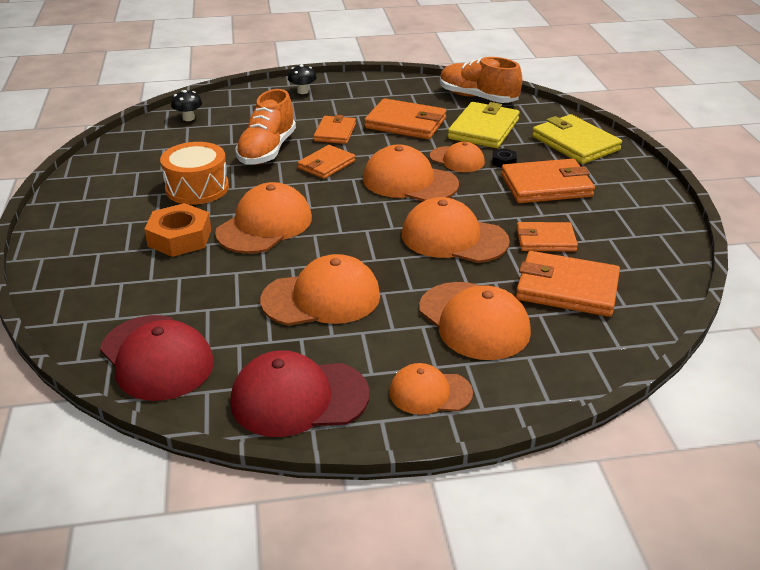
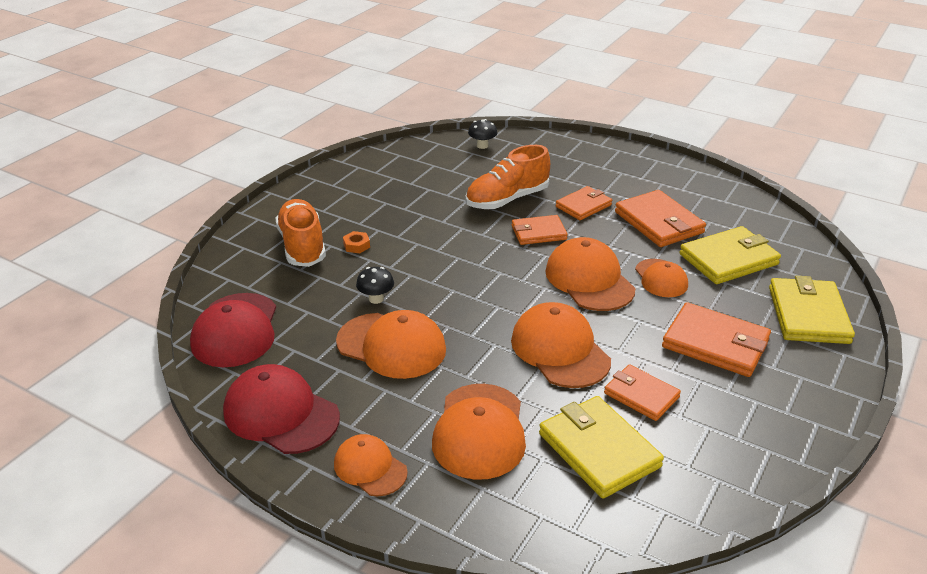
camera: 40 degrees right, 0 degrees up
(180, 238) = (356, 245): orange nut -> orange nut, size x0.47
(197, 188) = (416, 210): orange drum -> none
(265, 225) = (426, 264): orange cap -> none
(302, 91) = (604, 155): black mushroom -> black mushroom (376, 299)
(477, 98) = (766, 224): orange shoe -> orange shoe (302, 246)
(504, 162) = (704, 301): black nut -> none
(567, 288) = (598, 450): orange wallet -> yellow wallet

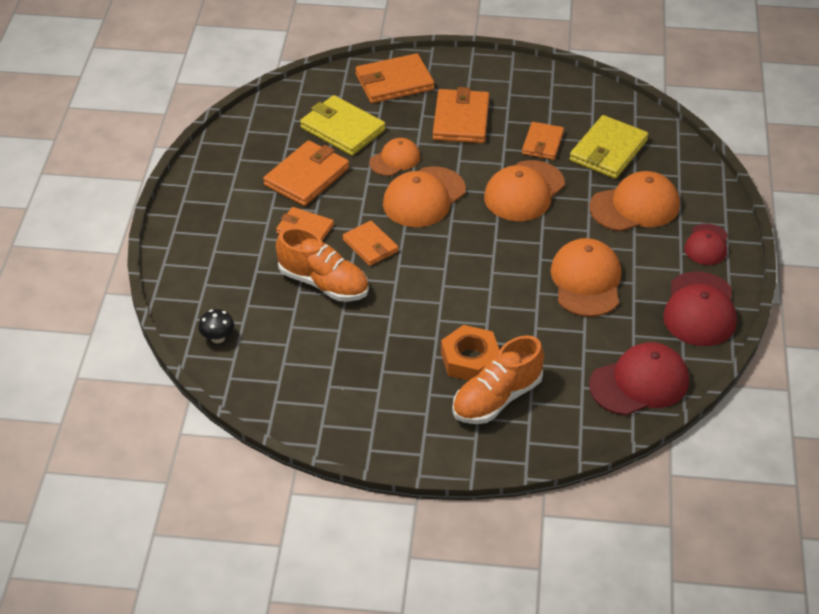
camera: 115 degrees left, 10 degrees up
(356, 245) = (470, 360): orange nut -> orange nut, size x2.12
(370, 468) = (706, 245): orange cap -> red cap
(376, 299) = (537, 313): black mushroom -> none
(808, 315) = (394, 82): yellow wallet -> orange wallet

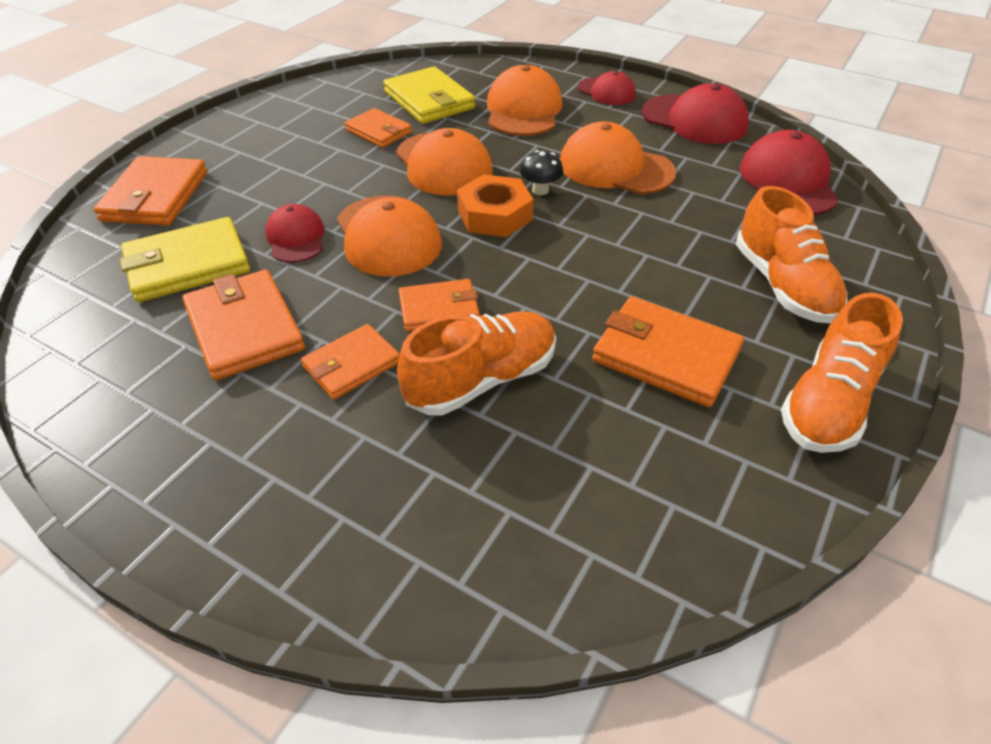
camera: 65 degrees left, 0 degrees up
(218, 338) = (529, 563): black mushroom -> black mushroom (540, 190)
(392, 435) = (828, 403): none -> orange shoe
(395, 160) = (296, 238): orange cap -> red cap
(461, 119) = (281, 169): orange wallet -> orange wallet (665, 355)
(470, 360) = (705, 286): orange nut -> orange nut (494, 215)

